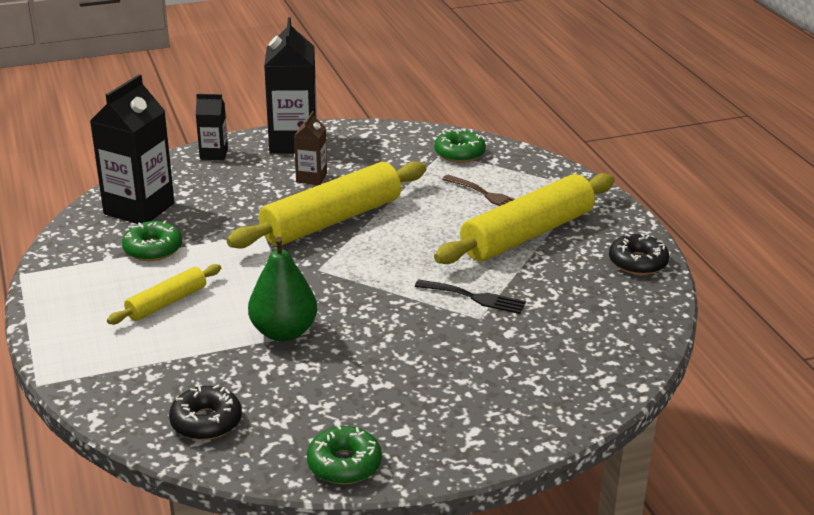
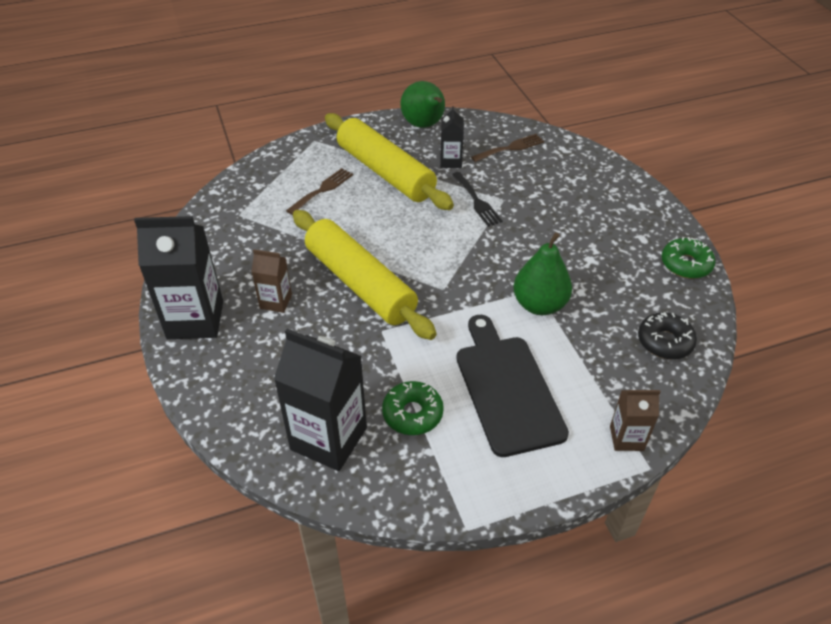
camera: 90 degrees left, 15 degrees up
(79, 373) = (626, 438): none -> brown carton
(166, 303) = (507, 389): yellow rolling pin -> black cutting board
(214, 154) = (208, 386): black carton -> black carton (451, 161)
(459, 153) = (243, 204): green donut -> none
(475, 297) = (477, 201): black fork -> black fork turned 135 degrees clockwise
(599, 331) = (510, 148): none -> brown fork
(638, 262) = (424, 125): black donut -> green pear

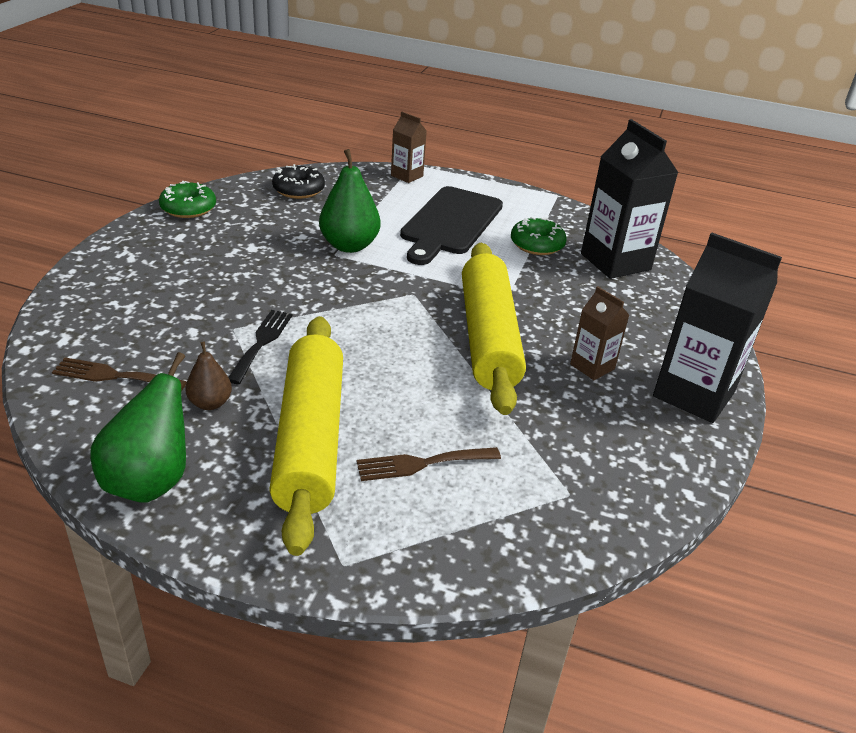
camera: 145 degrees left, 10 degrees down
(451, 161) = (210, 403): black carton -> brown pear

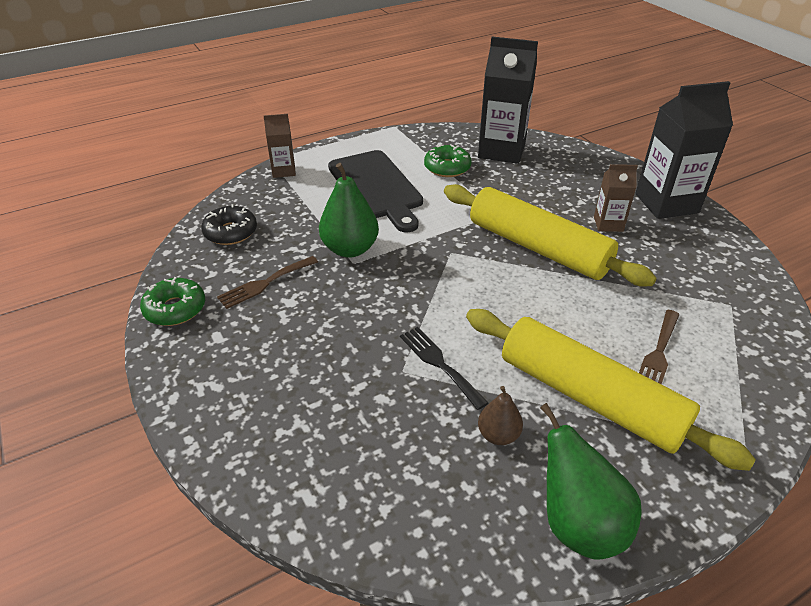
camera: 45 degrees left, 5 degrees up
(114, 376) = (403, 483): brown fork -> brown fork (265, 283)

